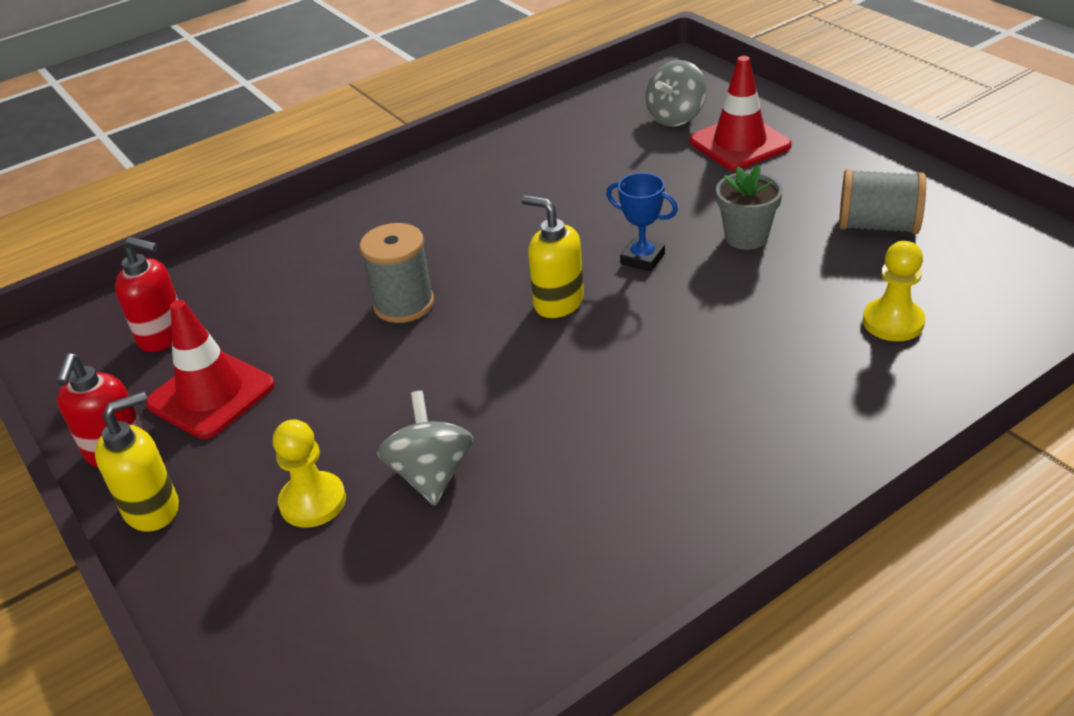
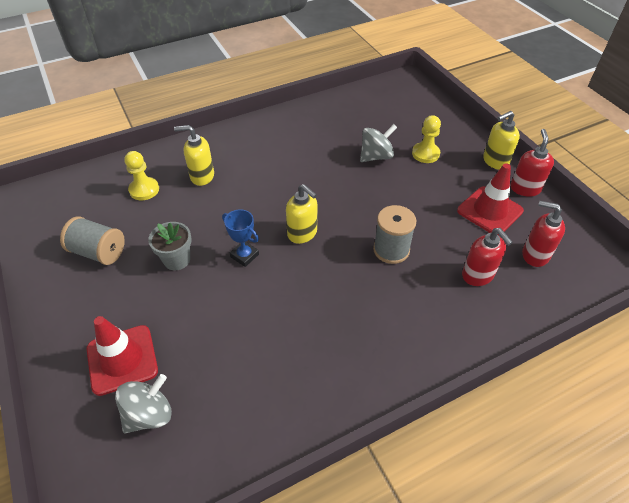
camera: 175 degrees left, 10 degrees up
(269, 293) = (478, 275): none -> red soap dispenser
(431, 474) = (376, 156): grey spinning top -> grey spinning top turned 120 degrees counterclockwise
(799, 365) = (202, 176): none -> yellow soap dispenser

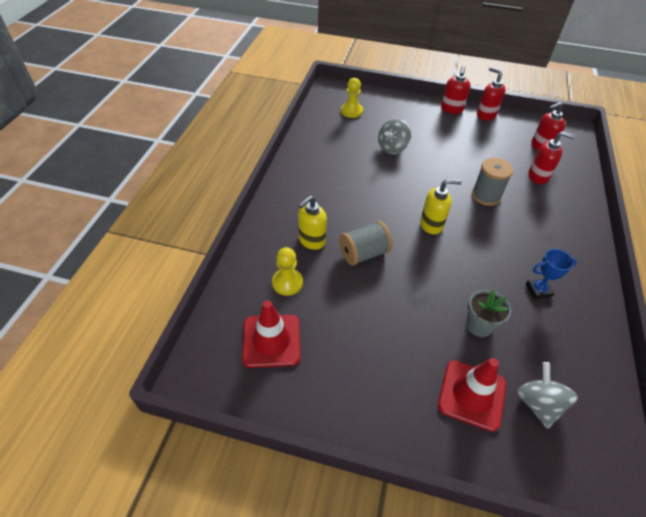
camera: 50 degrees left, 0 degrees up
(98, 252) = (334, 351): grey spool -> grey spool (363, 253)
(177, 260) = (393, 306): grey flower pot -> grey flower pot (479, 325)
(244, 255) = (425, 266): blue trophy -> blue trophy (538, 290)
(376, 156) = (392, 148): grey spinning top -> grey spinning top turned 150 degrees counterclockwise
(425, 154) = (414, 128): yellow pawn -> yellow pawn (351, 111)
(489, 211) = (491, 138): red traffic cone -> red traffic cone (271, 340)
(495, 161) = (451, 109): yellow soap dispenser -> red soap dispenser

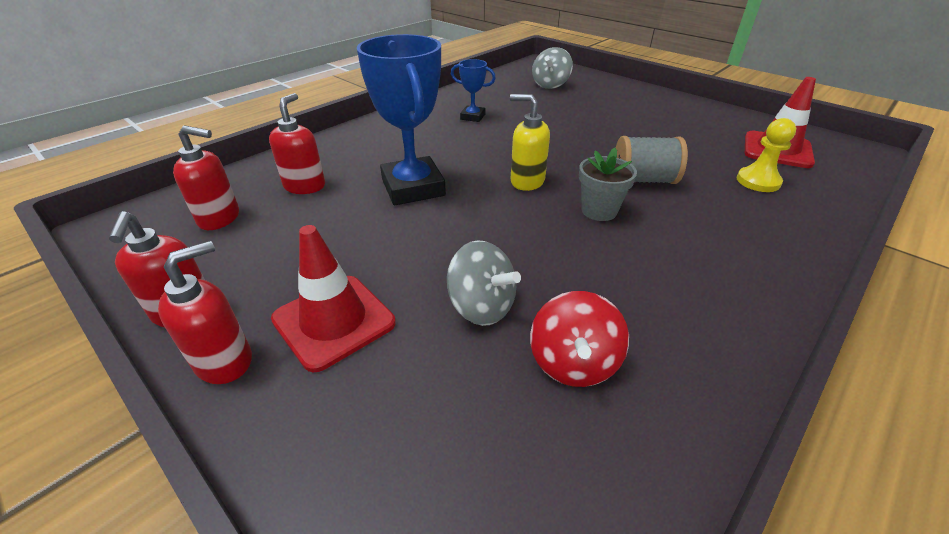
camera: 150 degrees left, 10 degrees down
(311, 240) = (717, 210): yellow soap dispenser -> none
(348, 141) = (573, 363): none -> red spinning top
(351, 111) = (499, 479): yellow pawn -> none
(392, 148) = (481, 307): grey spinning top -> grey spinning top turned 60 degrees clockwise
(472, 395) = (596, 96): red traffic cone -> red traffic cone (334, 321)
(479, 325) = (555, 115): grey flower pot -> grey flower pot (599, 211)
(486, 196) = (413, 187): grey spool -> blue trophy
(538, 176) = (305, 186): red soap dispenser -> red soap dispenser turned 60 degrees clockwise

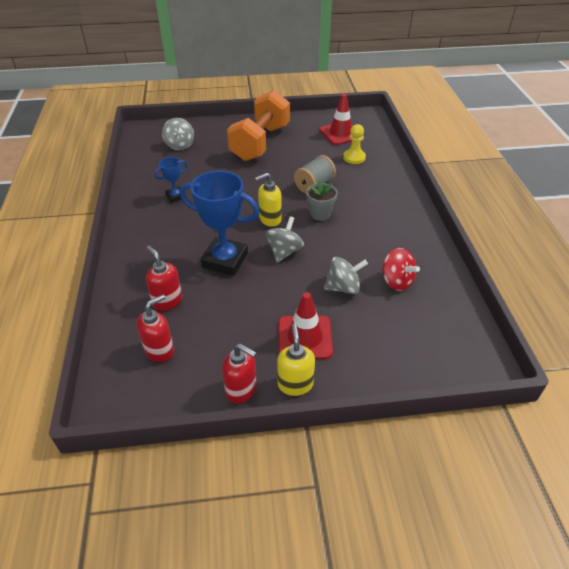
camera: 50 degrees left, 5 degrees up
(225, 361) = (295, 384): red soap dispenser -> yellow soap dispenser
(484, 219) = (284, 251): none -> grey spinning top
(642, 115) = (260, 143): none -> orange dumbbell

